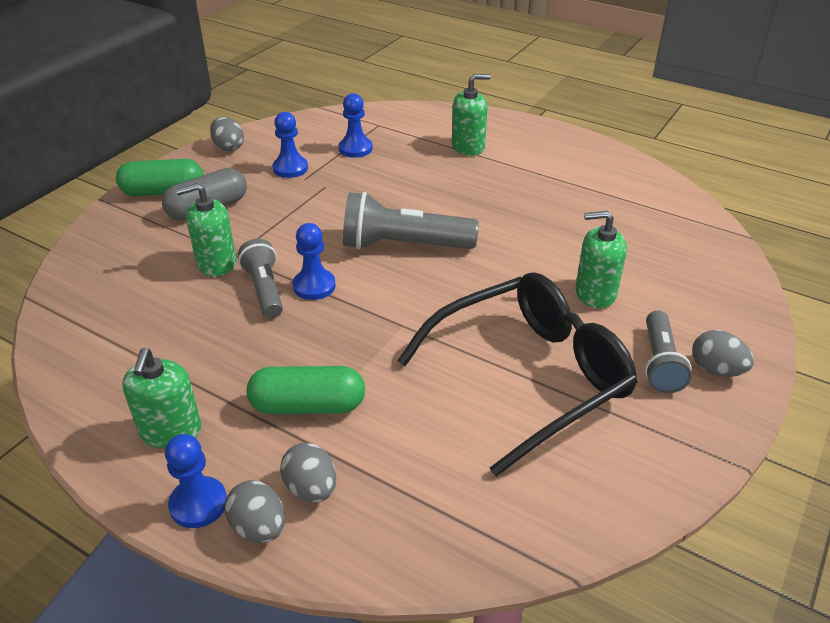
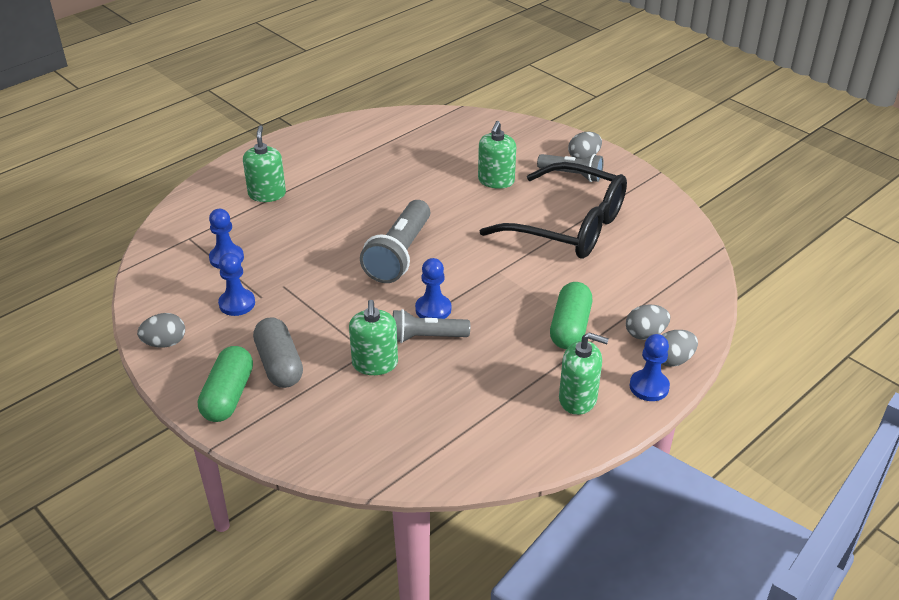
camera: 75 degrees left, 0 degrees up
(530, 376) = (569, 226): black glasses -> black glasses turned 135 degrees clockwise

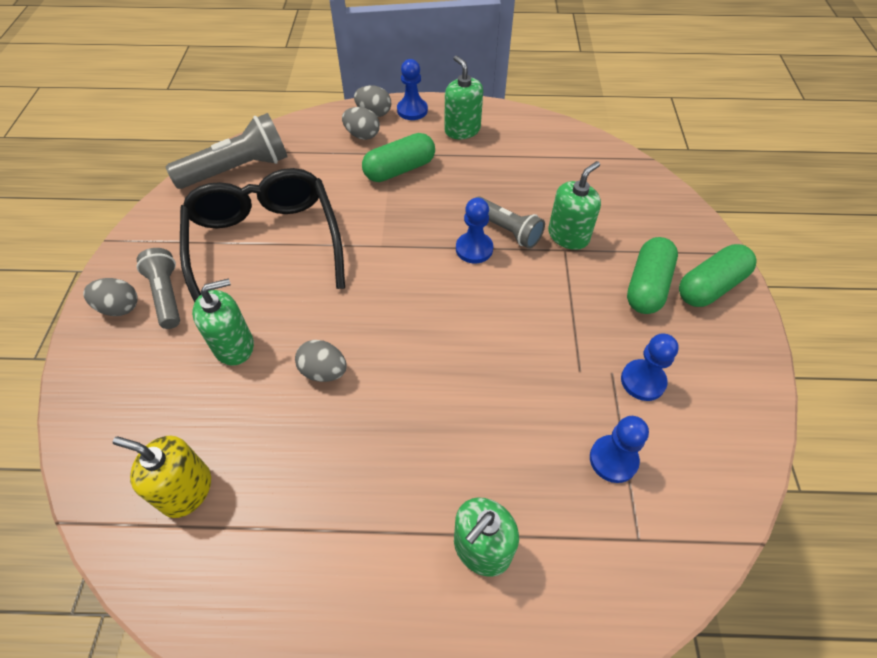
camera: 135 degrees left, 15 degrees up
(165, 343) = (745, 382): grey egg -> grey egg (324, 371)
(279, 364) = (647, 286): grey capsule -> green capsule
(399, 255) = (437, 324): grey flashlight -> grey flashlight (238, 169)
(427, 137) = (186, 490): none -> yellow soap dispenser

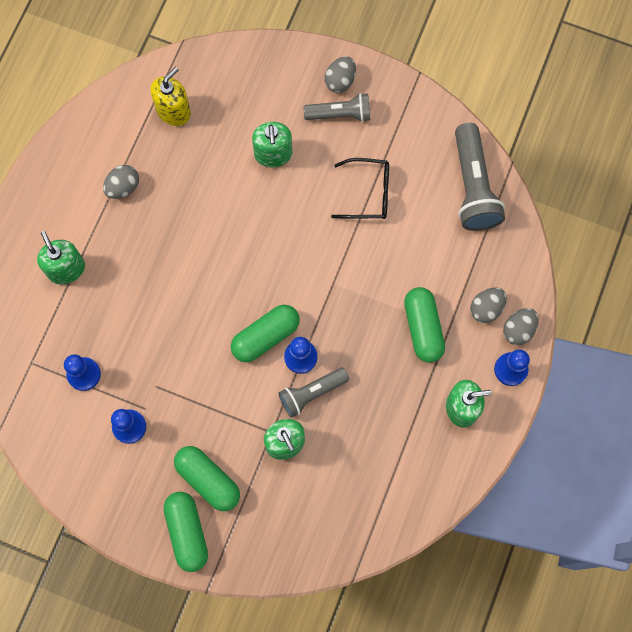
camera: 110 degrees right, 20 degrees up
(265, 244) = (368, 193): black glasses -> black glasses, size x0.51
(324, 371) = (227, 209): grey egg -> grey egg (123, 187)
(467, 284) = (265, 336): none -> green capsule

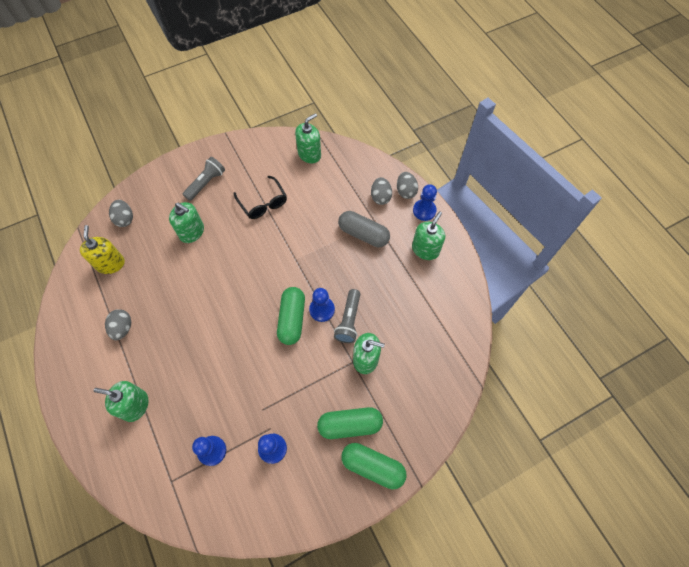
camera: 50 degrees left, 10 degrees down
(340, 81) = (188, 169): grey egg -> grey egg (125, 219)
(368, 193) = (263, 203): black glasses -> black glasses turned 105 degrees clockwise
(423, 328) = (363, 234): green capsule -> grey capsule
(473, 187) = (309, 154): grey flashlight -> green soap dispenser

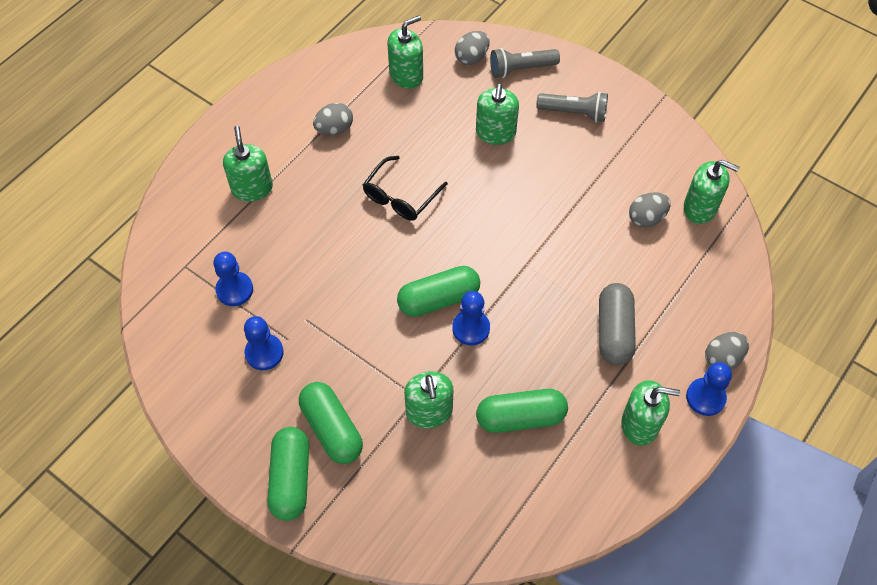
camera: 65 degrees right, 5 degrees down
(110, 264) = (406, 75): yellow soap dispenser -> green soap dispenser
(263, 203) = (586, 189): black glasses -> black glasses (400, 197)
(349, 321) = (472, 368): grey flashlight -> grey flashlight (521, 69)
(380, 197) = (690, 328): grey egg -> grey egg (646, 218)
(393, 309) = (520, 417): none -> green capsule

